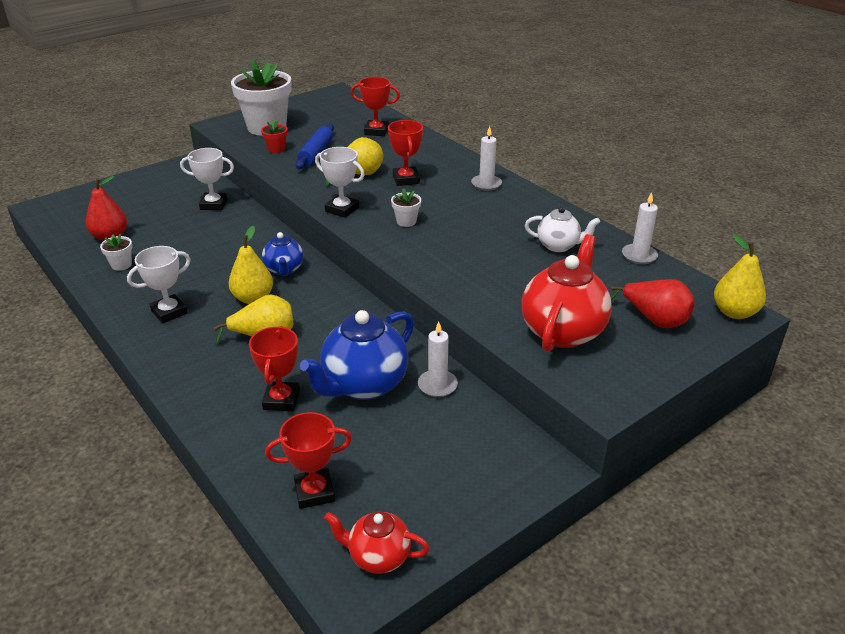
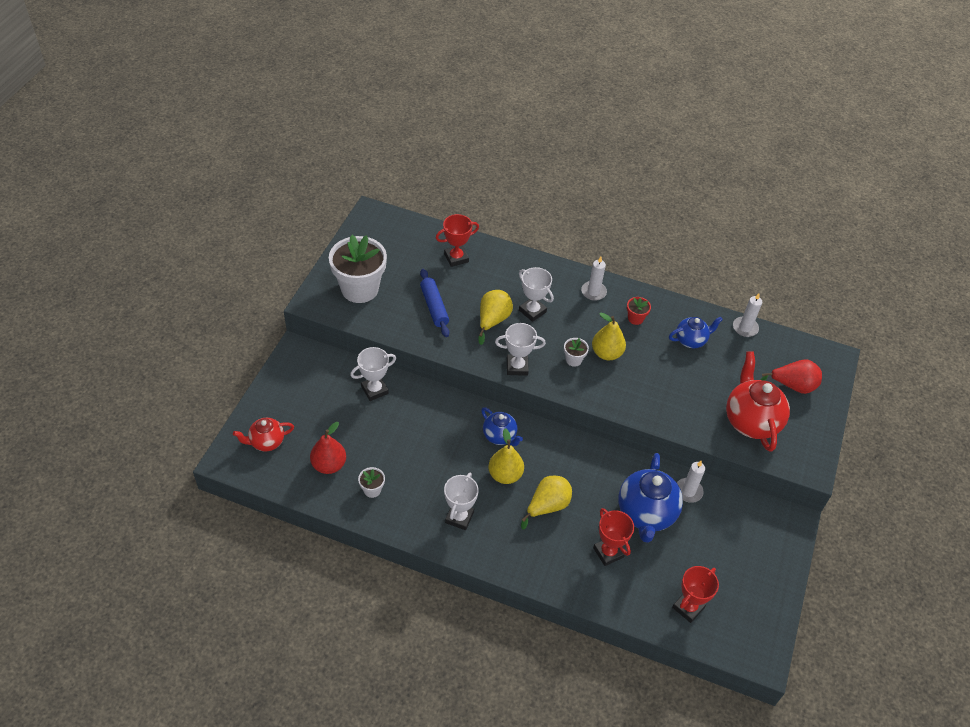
camera: 35 degrees left, 15 degrees up
(276, 149) = (397, 315): red flower pot -> red flower pot (635, 318)
(378, 557) = (756, 628): red teapot -> red teapot (266, 442)
(406, 179) = (532, 311): red trophy -> white trophy
(558, 246) = (691, 340): white teapot -> blue teapot
(734, 312) = (829, 358): yellow pear -> yellow pear (606, 353)

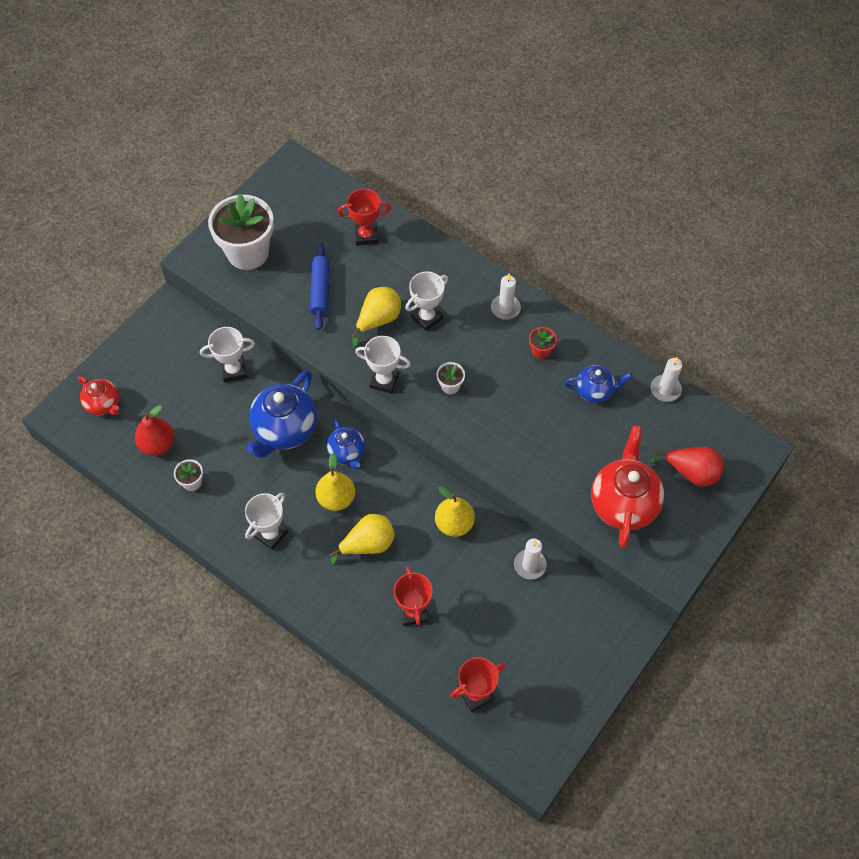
camera: 20 degrees right, 10 degrees up
(266, 442) = (103, 404): red teapot -> red teapot turned 135 degrees counterclockwise
(532, 311) = (427, 318): white trophy -> white trophy turned 75 degrees clockwise
(606, 353) = (490, 386): yellow pear -> yellow pear (454, 524)
(646, 514) = (472, 579): blue teapot -> blue teapot (284, 430)

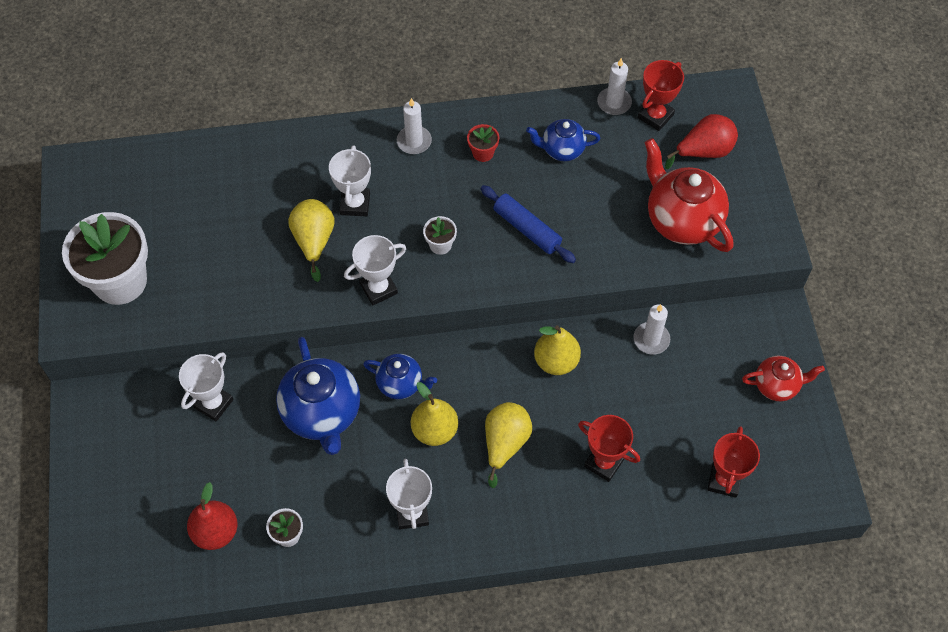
camera: 45 degrees left, 0 degrees up
(103, 404) = (118, 544): red teapot -> red teapot (777, 385)
(320, 290) = (230, 259): blue rolling pin -> blue rolling pin (527, 229)
(366, 236) = (219, 177): red trophy -> red trophy (655, 116)
(594, 391) = (562, 150): blue teapot -> blue teapot turned 135 degrees counterclockwise

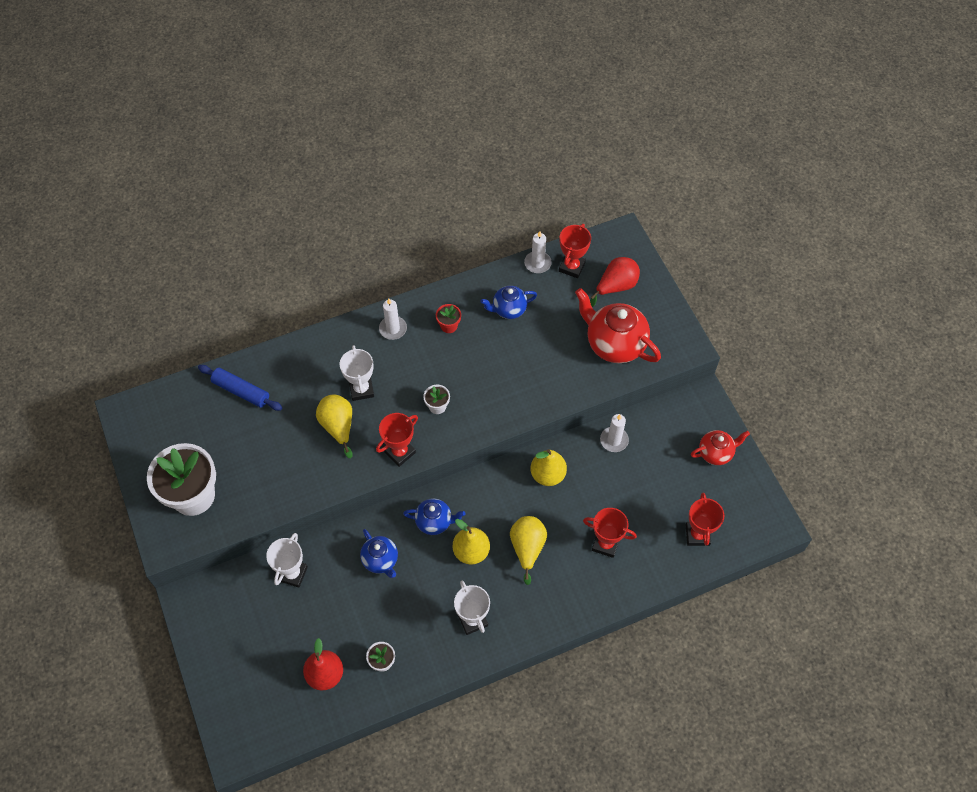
camera: 15 degrees left, 0 degrees up
(322, 414) = (380, 560): blue teapot -> blue teapot, size x0.57
(378, 289) = (400, 452): white trophy -> red trophy
(527, 229) = (500, 378): blue rolling pin -> blue rolling pin (241, 391)

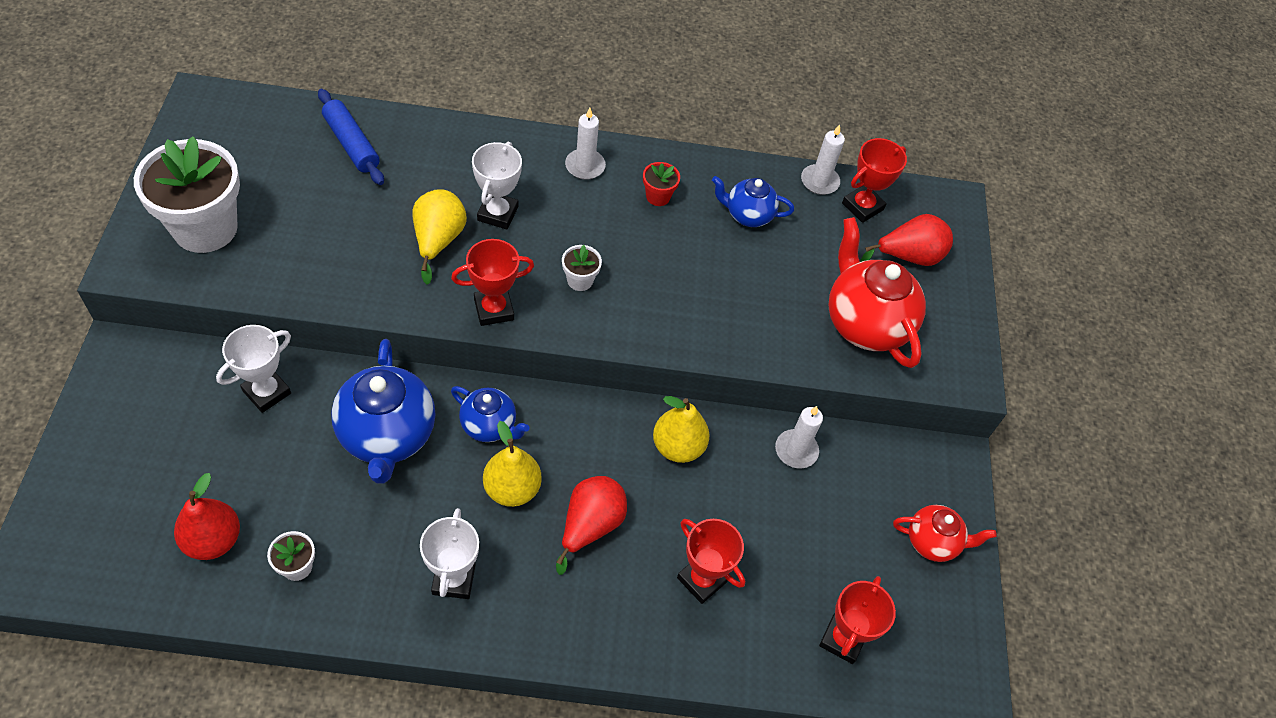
camera: 20 degrees right, 5 degrees down
(380, 560) = (387, 436): blue teapot -> blue teapot, size x1.75
(527, 548) = (590, 525): yellow pear -> red pear

